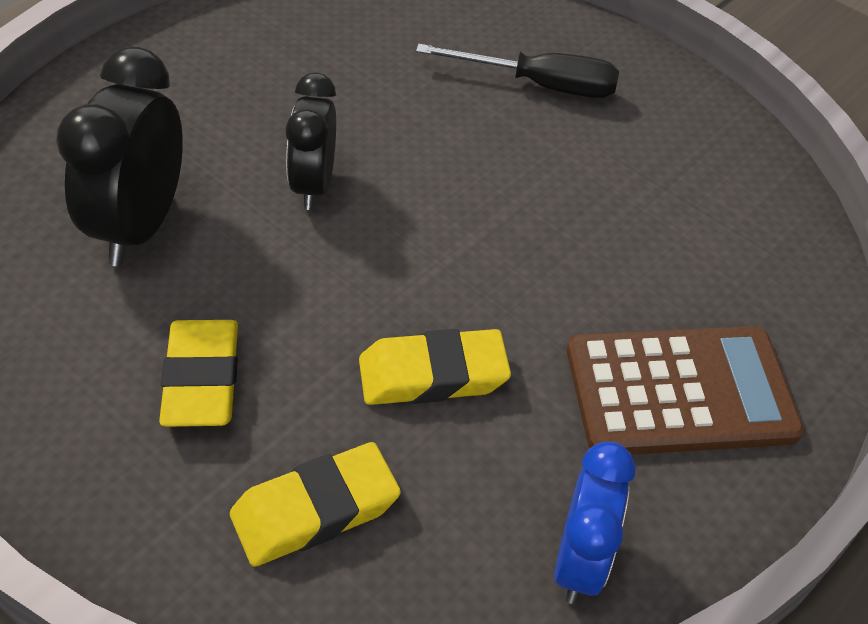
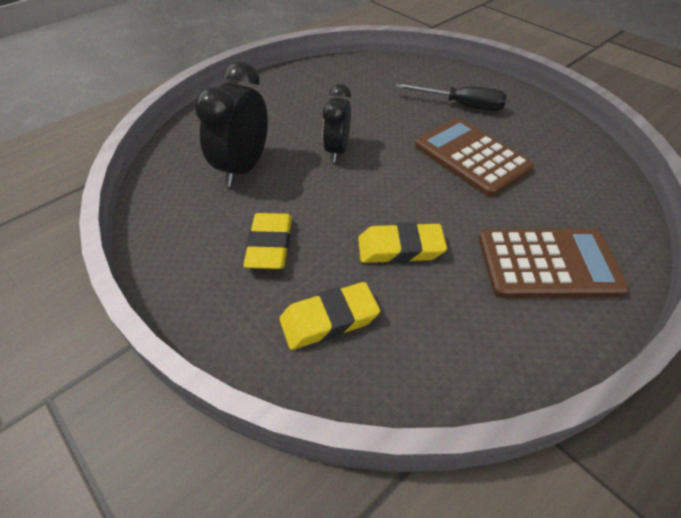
camera: 10 degrees right, 0 degrees up
(557, 192) = (471, 157): none -> brown calculator
(579, 561) = (489, 359): blue clock -> none

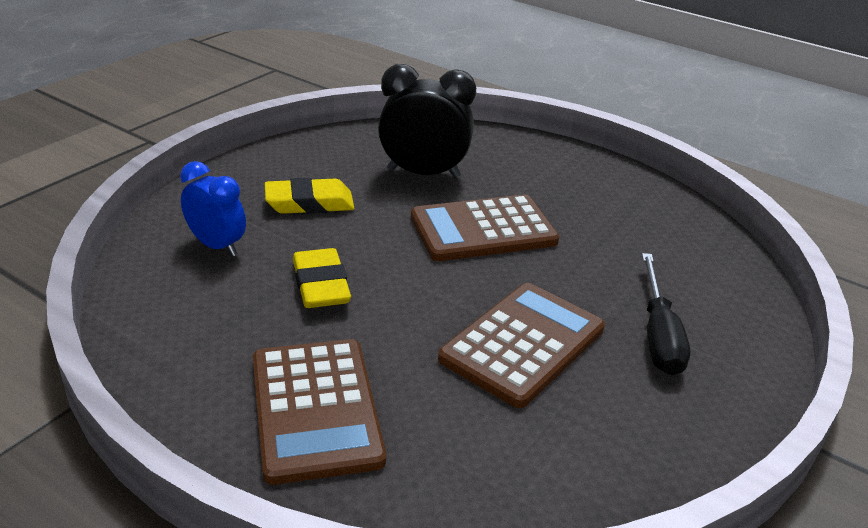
camera: 75 degrees right, 15 degrees down
(329, 319) = (217, 246): yellow eraser -> blue clock
(337, 150) = (483, 229): black clock -> brown calculator

